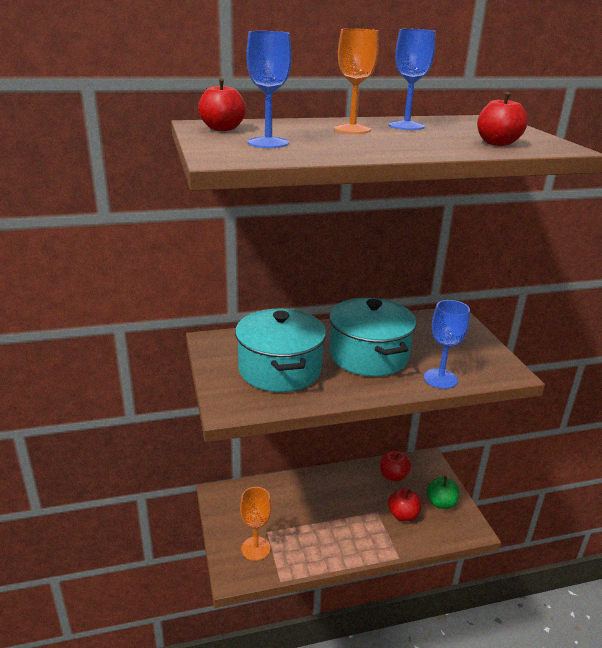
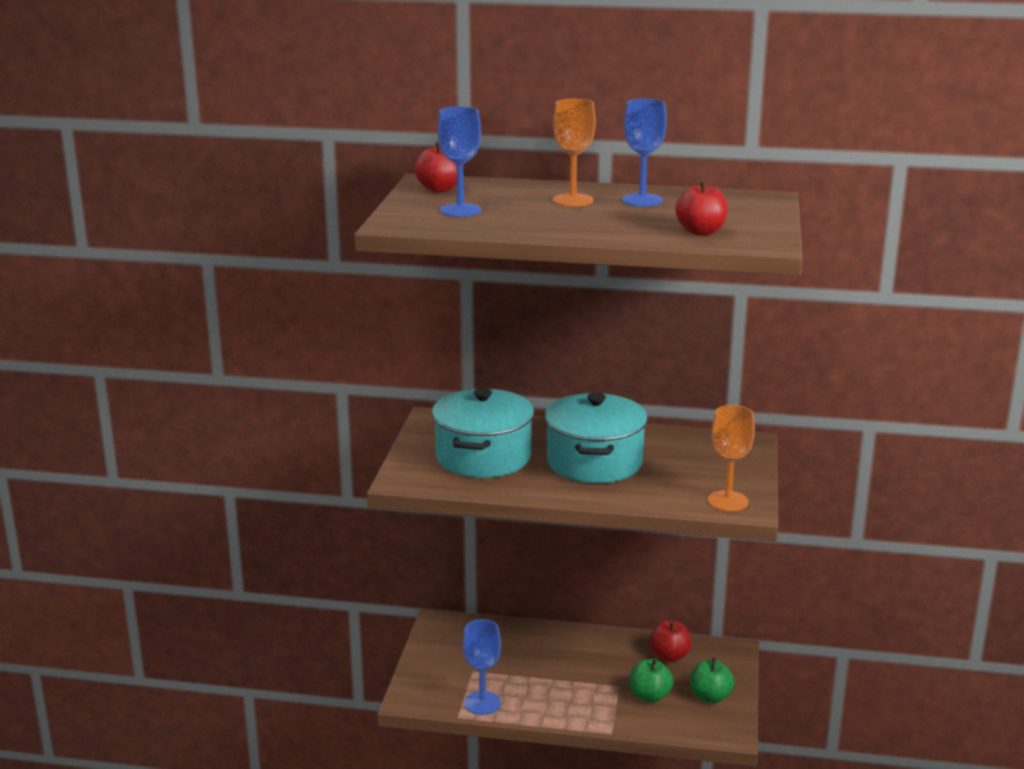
camera: 25 degrees right, 5 degrees down
(255, 548) = (449, 682): orange goblet -> orange goblet (728, 501)
(403, 515) = (649, 696): red apple -> green apple
(440, 379) = (654, 498): blue goblet -> blue goblet (482, 703)

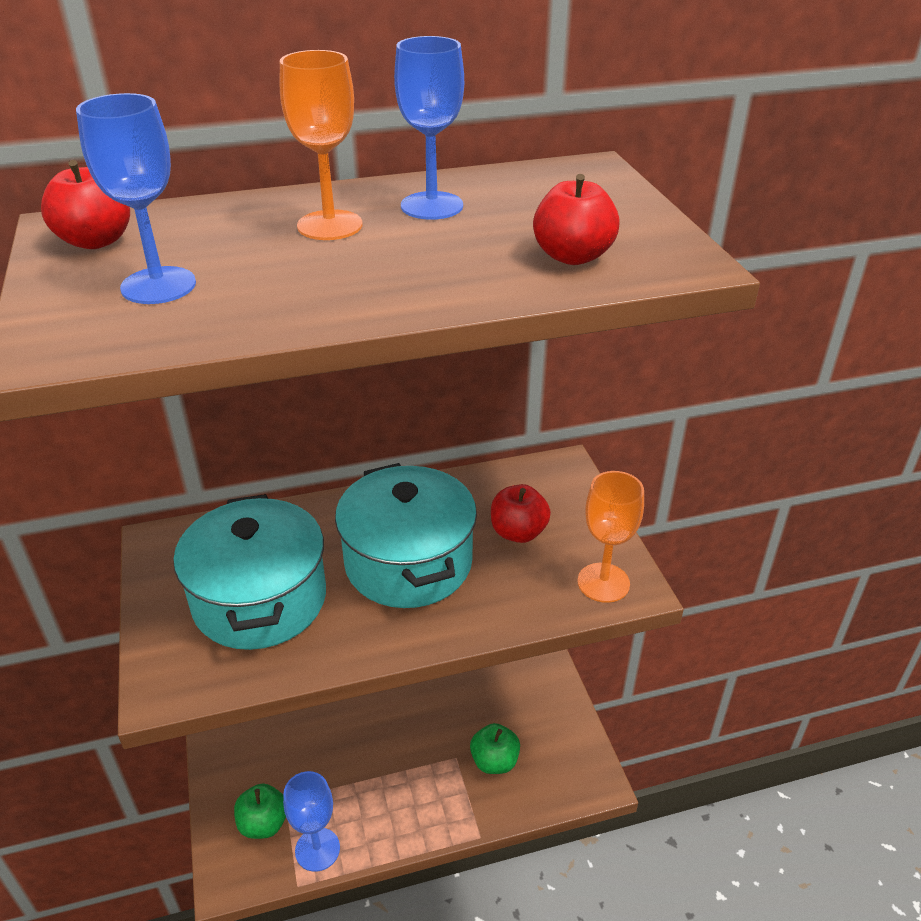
camera: 25 degrees left, 15 degrees up
(669, 656) = (487, 692): red apple -> red apple (518, 532)
(710, 697) = (554, 737): green apple -> green apple (263, 823)

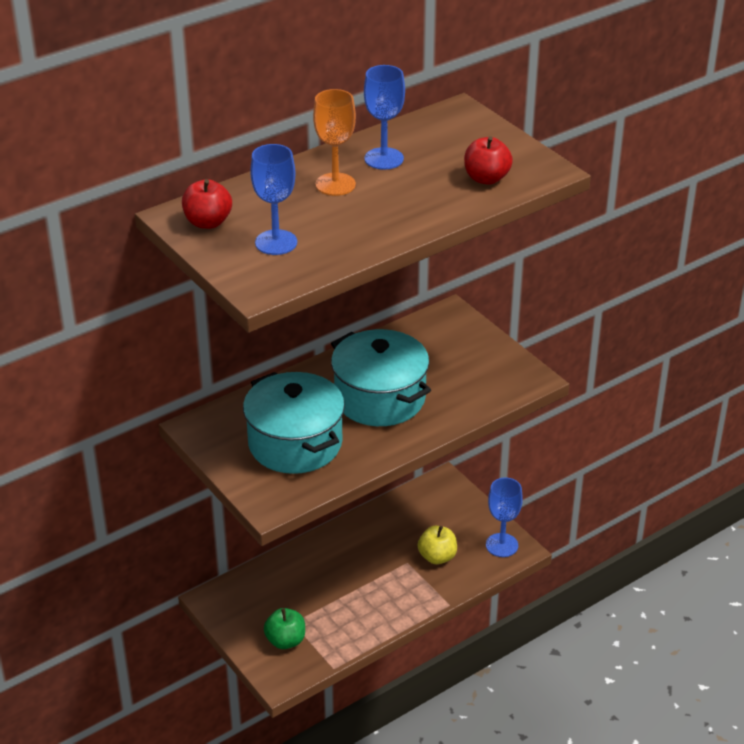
camera: 20 degrees left, 0 degrees up
(317, 849) = (335, 644): blue goblet -> blue goblet (502, 545)
(494, 761) = (437, 557): green apple -> yellow apple
(518, 532) = (442, 362): red apple -> none
(603, 582) = (513, 380): orange goblet -> none

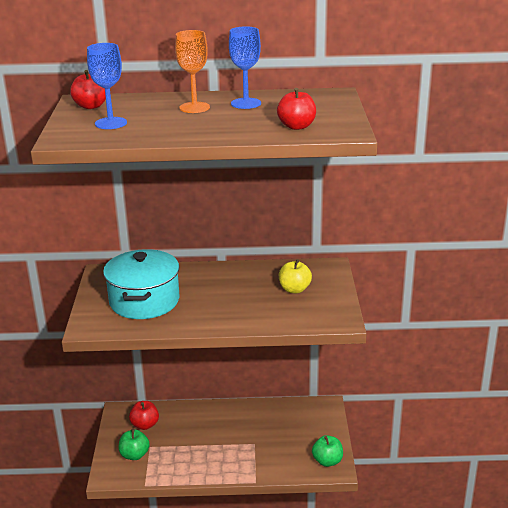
camera: 35 degrees right, 10 degrees down
(260, 600) = (145, 425): none -> red apple
(380, 398) = (226, 296): turquoise pot -> none
(437, 557) = (277, 449): yellow apple -> yellow apple (294, 289)
(502, 545) = (327, 461): blue goblet -> green apple

